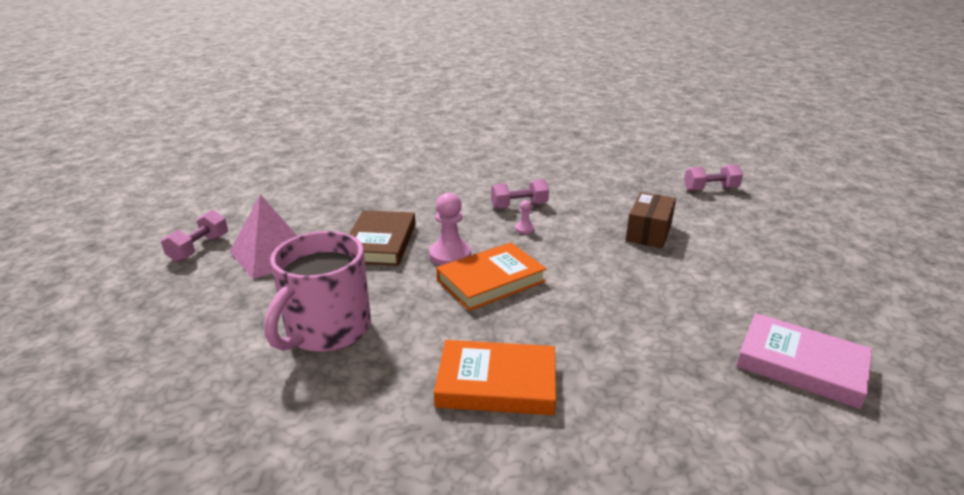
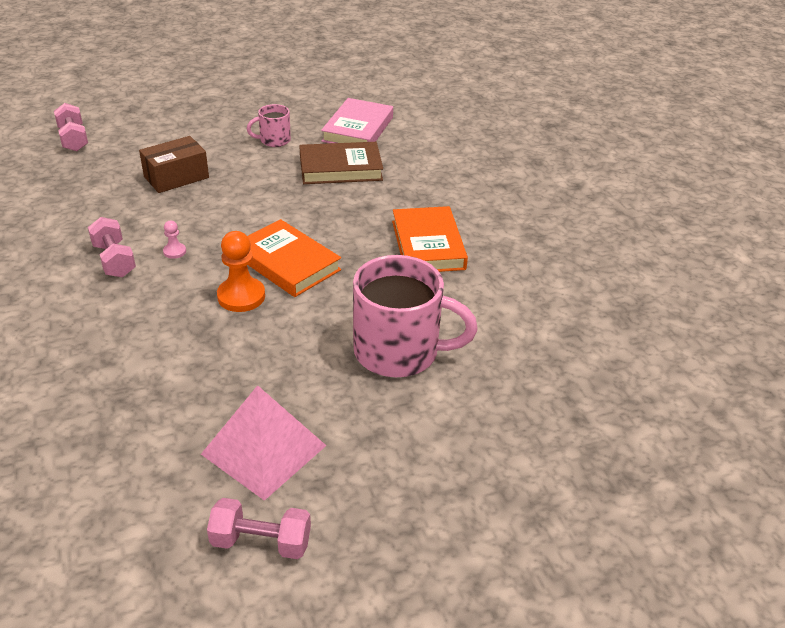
camera: 105 degrees left, 10 degrees up
(380, 243) = (220, 356): brown book -> brown book (340, 168)
(450, 255) = (241, 296): pink pawn -> orange pawn
(648, 232) = (176, 177): brown box -> brown box turned 45 degrees counterclockwise
(742, 291) = (274, 140): none -> pink mug

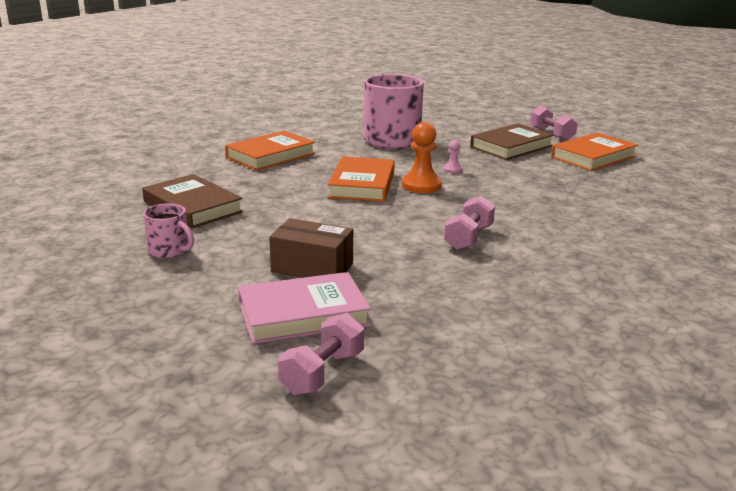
camera: 125 degrees left, 15 degrees down
(138, 508) = (593, 157): none -> orange book
(174, 251) = (417, 222): pink pawn -> pink pawn (452, 170)
(264, 449) = (511, 146): pink pyramid -> brown book
(358, 129) = (96, 222): pink book -> pink book (303, 314)

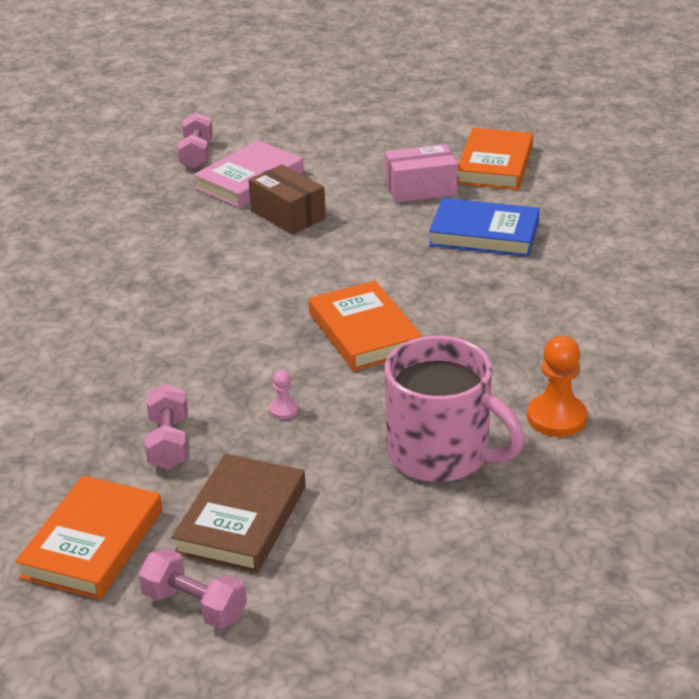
camera: 150 degrees right, 10 degrees up
(170, 251) = (421, 189): pink mug -> pink box
(192, 207) = (484, 234): brown book -> blue book
(270, 156) = (542, 342): orange book -> orange book (494, 165)
(312, 268) = (288, 215): brown box -> brown box turned 60 degrees clockwise
(421, 185) = (295, 358): orange pawn -> orange pawn (556, 418)
(468, 238) = (180, 294): pink dumbbell -> pink dumbbell (169, 443)

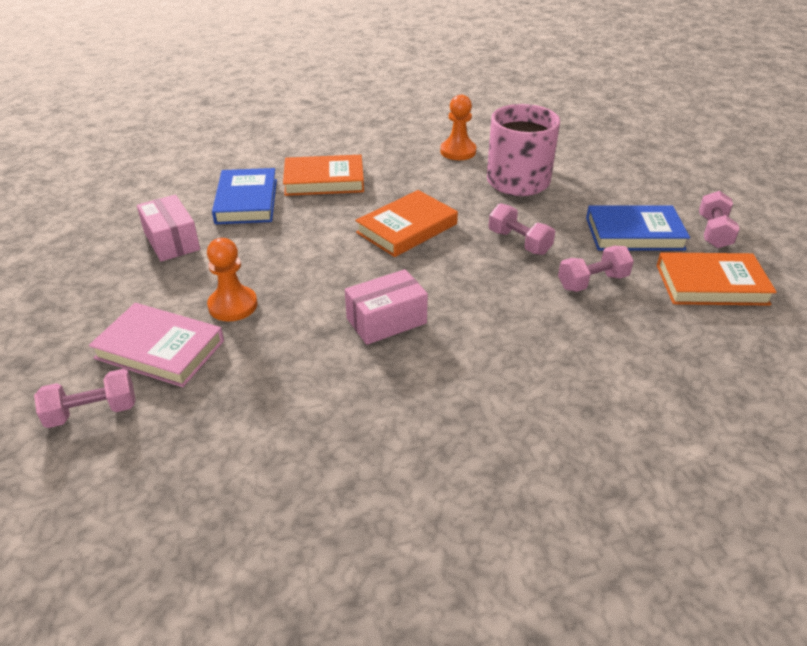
camera: 110 degrees left, 5 degrees up
(205, 291) = (386, 321): none -> pink box
(241, 519) = (634, 233): brown book -> blue book
(283, 410) = (519, 242): pink pawn -> pink dumbbell
(288, 215) = (233, 305): brown box -> orange pawn
(494, 165) = (124, 212): orange book -> orange book (324, 180)

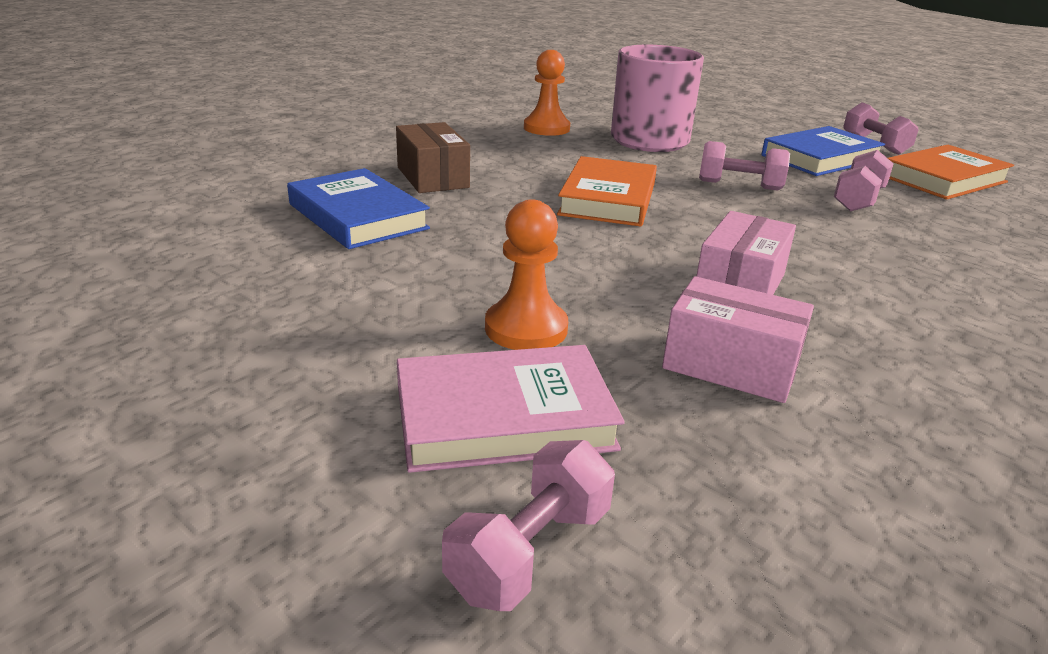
camera: 35 degrees left, 10 degrees down
(171, 241) = (308, 283): pink box -> pink box (730, 365)
(324, 180) = (432, 177): orange book -> brown box

